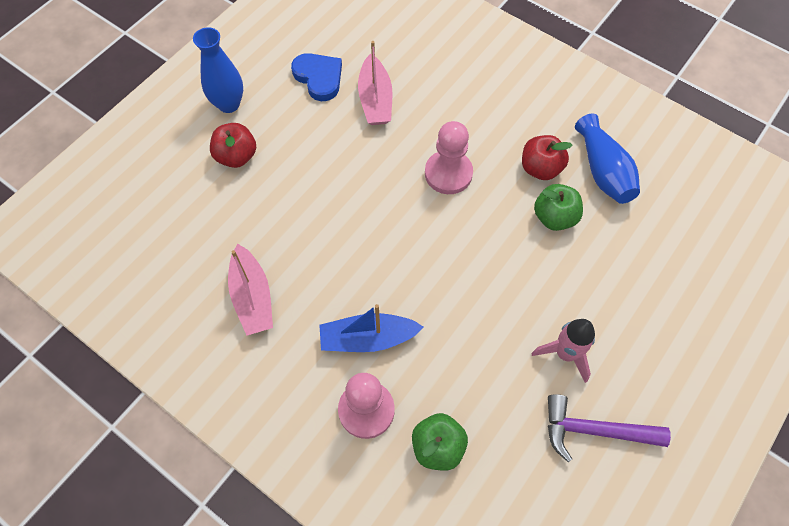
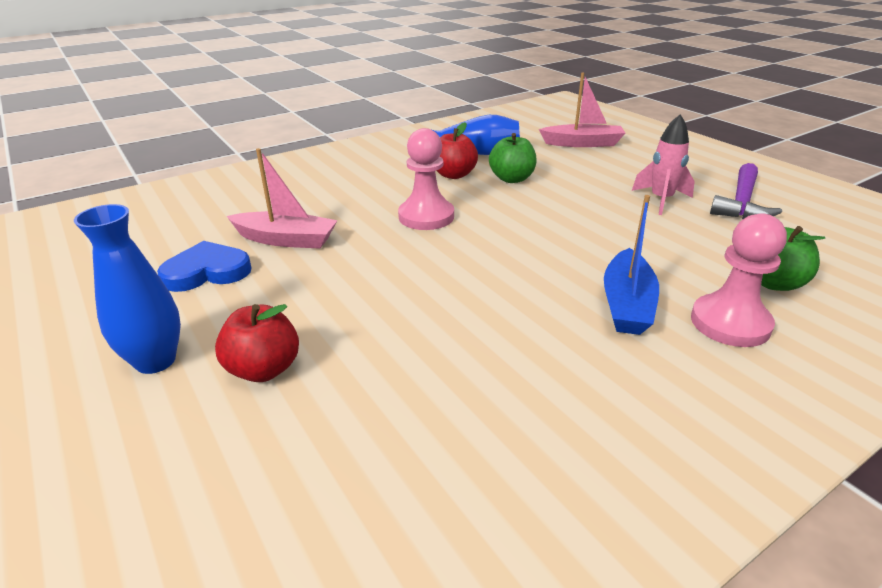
camera: 70 degrees left, 30 degrees down
(252, 297) = (534, 396): pink boat -> pink boat (583, 143)

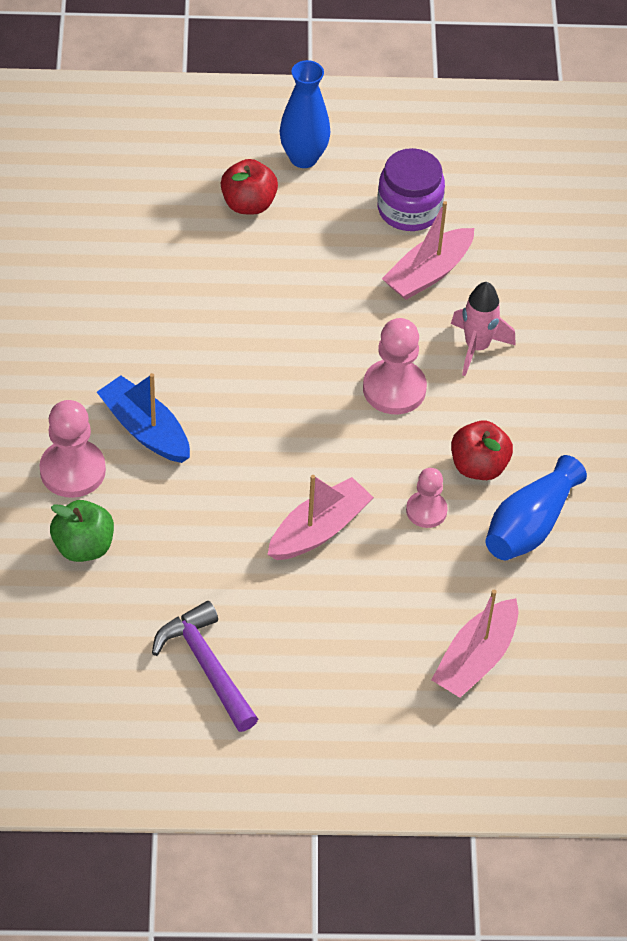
camera: 120 degrees right, 20 degrees up
(207, 272) = (409, 209): blue heart -> purple jar
(512, 179) = (426, 510): green apple -> pink pawn
(583, 203) = (319, 530): none -> pink boat
(661, 200) = (270, 600): pink rocket -> pink rocket (477, 347)

